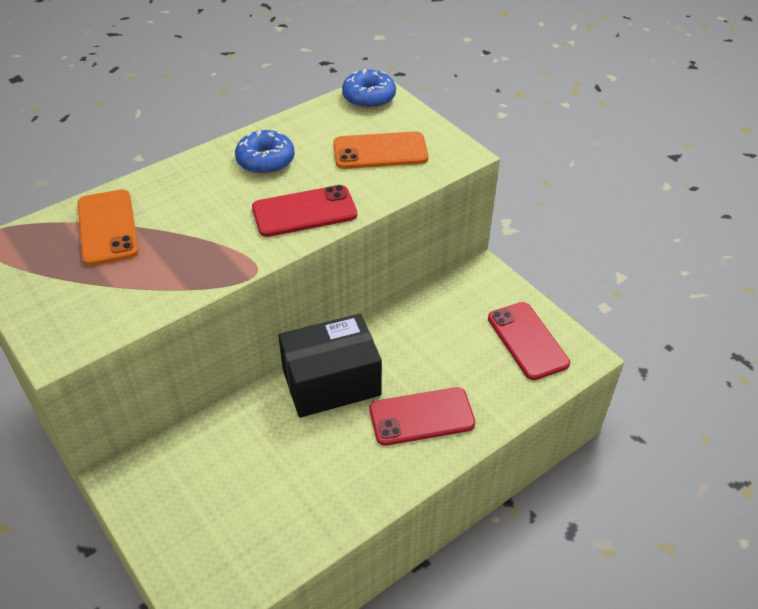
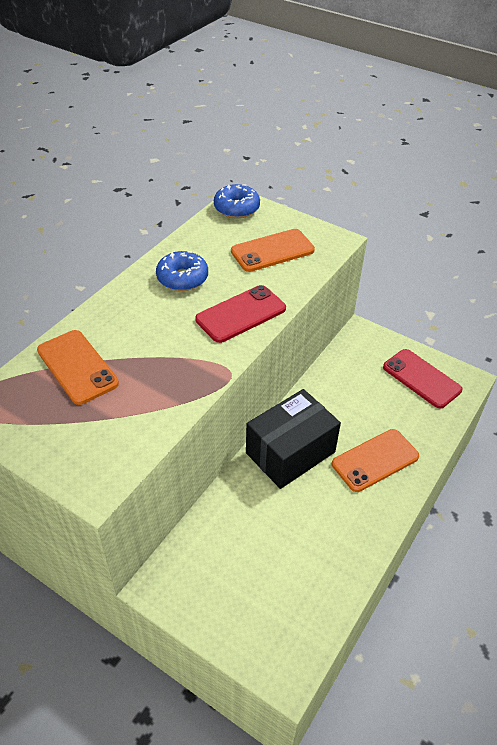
camera: 20 degrees left, 0 degrees up
(421, 417) = (375, 460): red phone -> orange phone

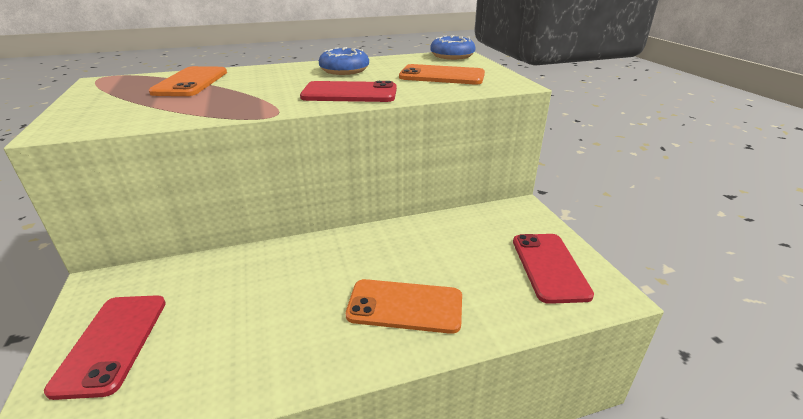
camera: 40 degrees right, 15 degrees down
(240, 606) = (112, 343): none -> red phone
(290, 452) = (334, 256): black box -> none

